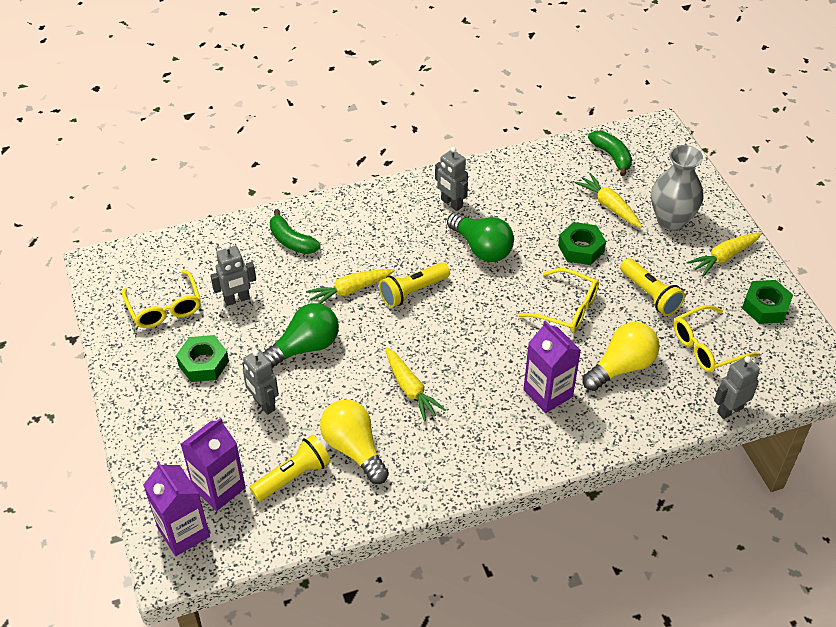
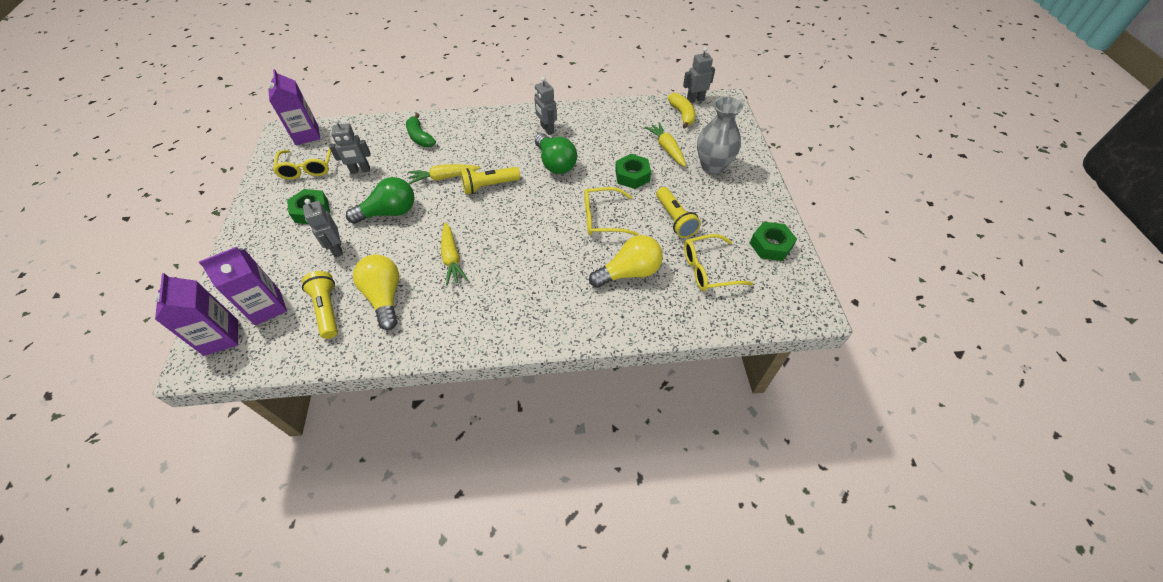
camera: 15 degrees right, 5 degrees up
(293, 476) = (327, 309): yellow flashlight -> yellow flashlight turned 90 degrees counterclockwise
(548, 393) = (559, 282): purple carton -> purple carton (307, 135)
(566, 308) = (602, 218): yellow glasses -> yellow glasses turned 135 degrees clockwise
(611, 156) = (682, 114): green banana -> yellow banana
(724, 257) = (747, 200): yellow carrot -> none
(729, 410) = (710, 327): grey robot -> grey robot (695, 100)

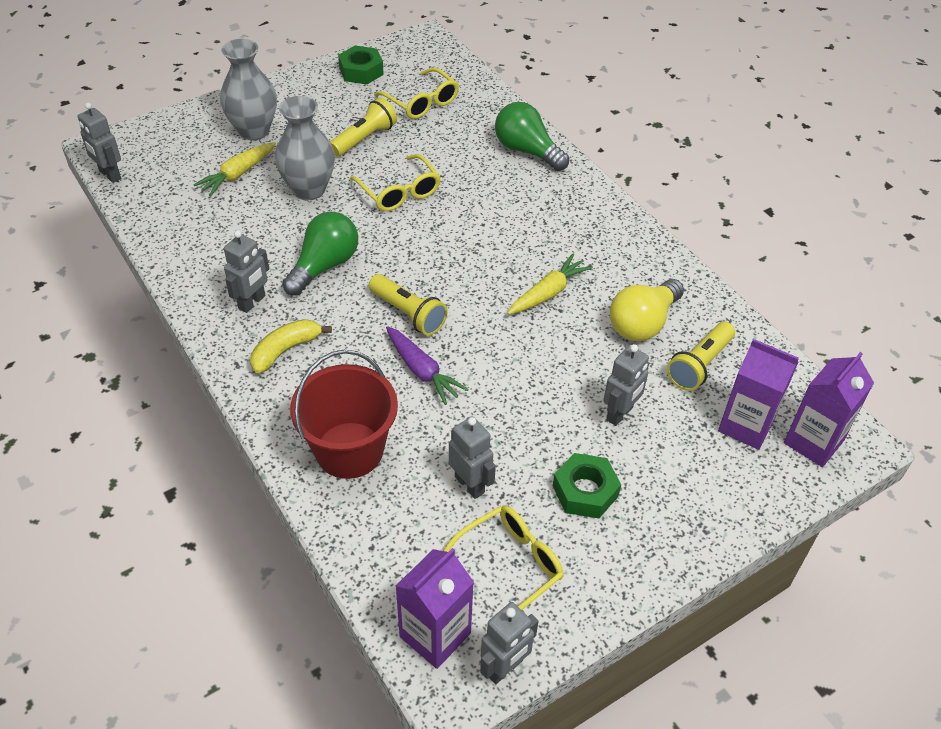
camera: 120 degrees left, 5 degrees down
(271, 149) = (505, 668): none -> grey robot
(389, 212) = (524, 395): green light bulb -> green light bulb (527, 151)
(420, 137) = (349, 450): green banana -> red bucket
(444, 177) = (422, 371): yellow carrot -> purple carrot
(629, 272) = (464, 151): yellow light bulb -> none
(632, 176) = (309, 189): green nut -> grey vase
(682, 114) = (153, 178): yellow banana -> yellow banana (286, 350)

